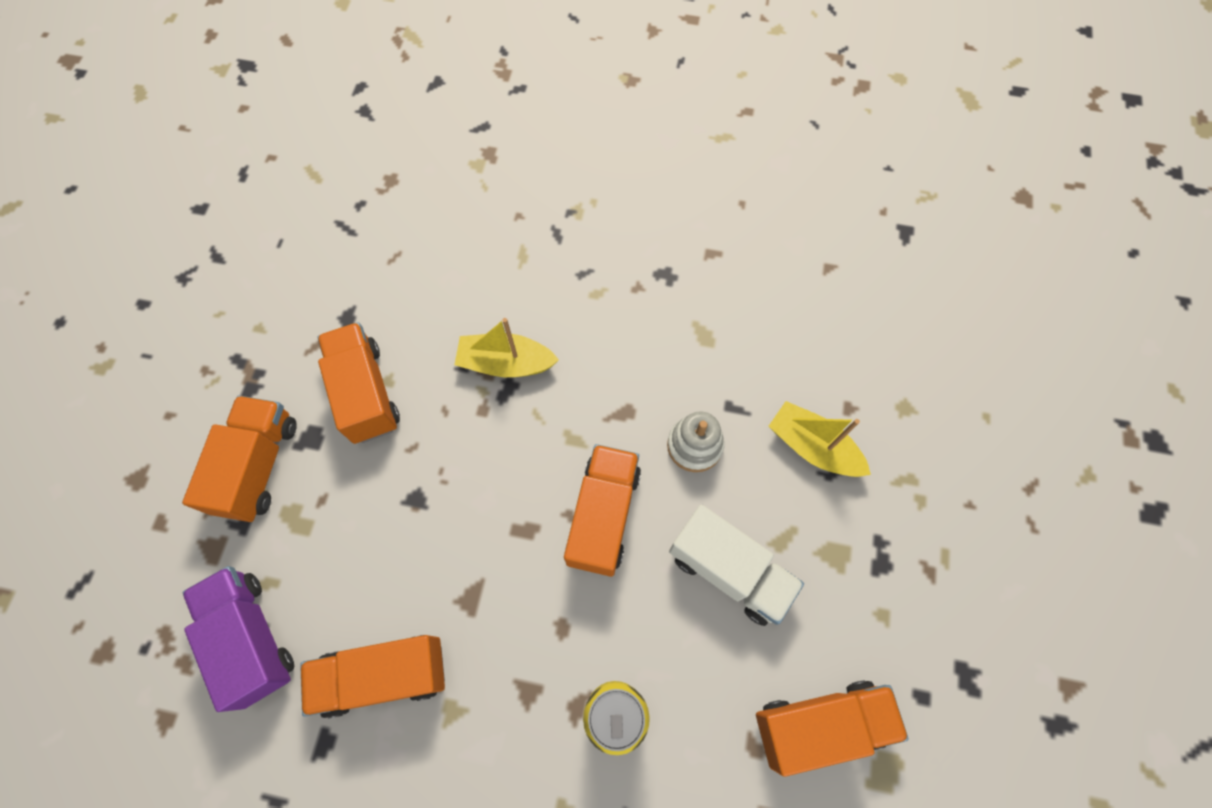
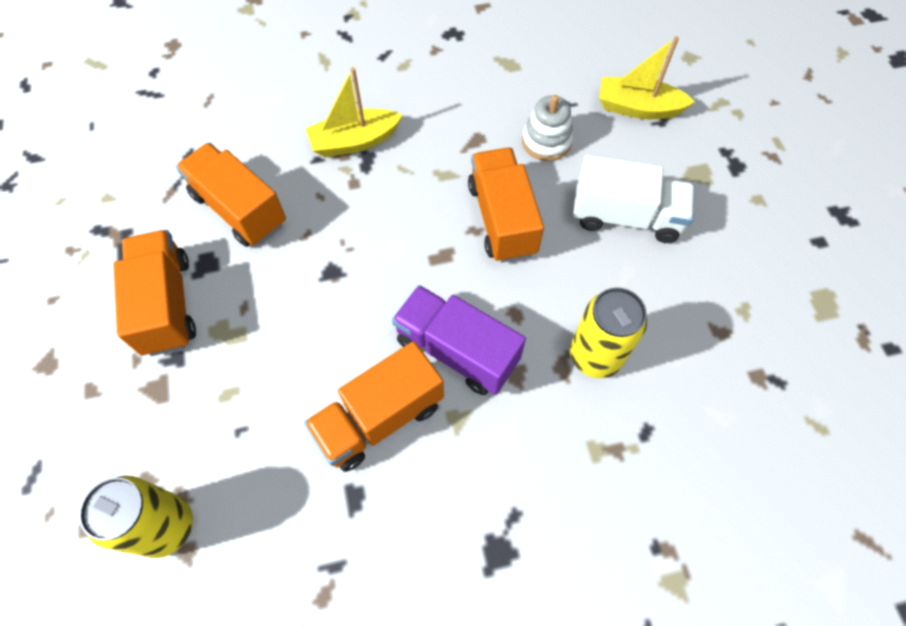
camera: 25 degrees left, 5 degrees down
(160, 688) = (166, 526): none -> yellow can
(252, 637) = (237, 443): purple truck -> purple truck (457, 350)
(820, 724) = (758, 292): orange truck -> none

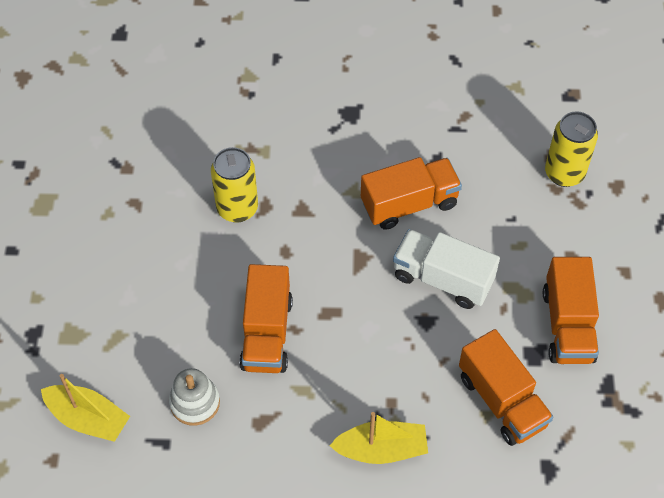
camera: 165 degrees left, 5 degrees down
(457, 350) = (340, 236): purple truck -> none
(625, 217) = (159, 309): white truck -> white truck (442, 279)

